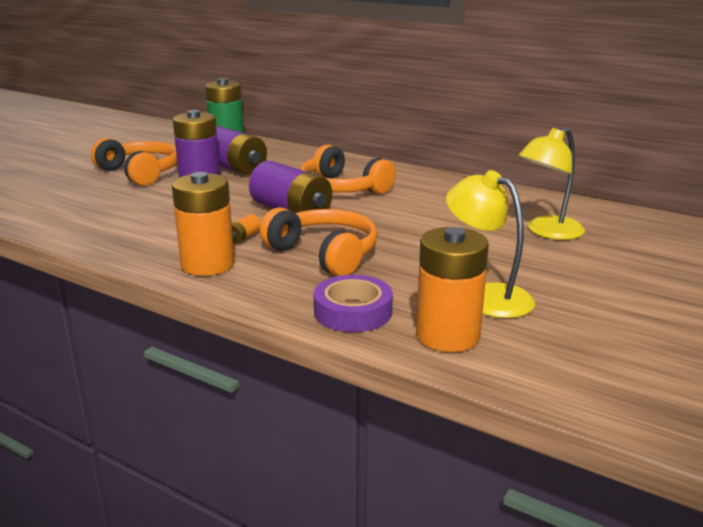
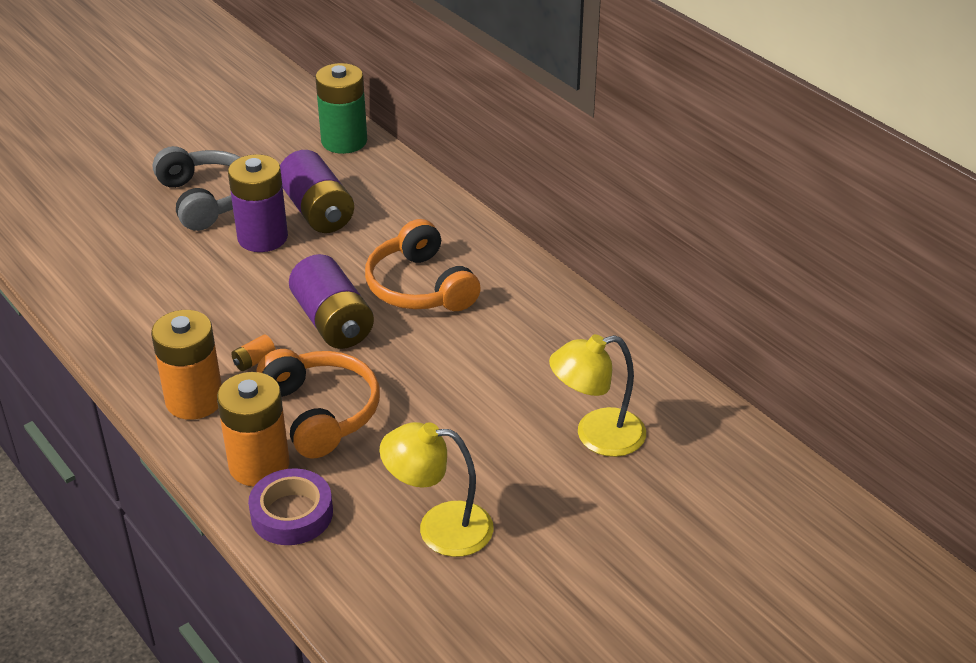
camera: 20 degrees right, 15 degrees up
(140, 173) = (206, 199): orange headphones -> grey headphones
(447, 335) = (357, 574): orange battery -> orange battery (259, 465)
(487, 296) = (439, 528): yellow lamp -> yellow lamp turned 60 degrees counterclockwise

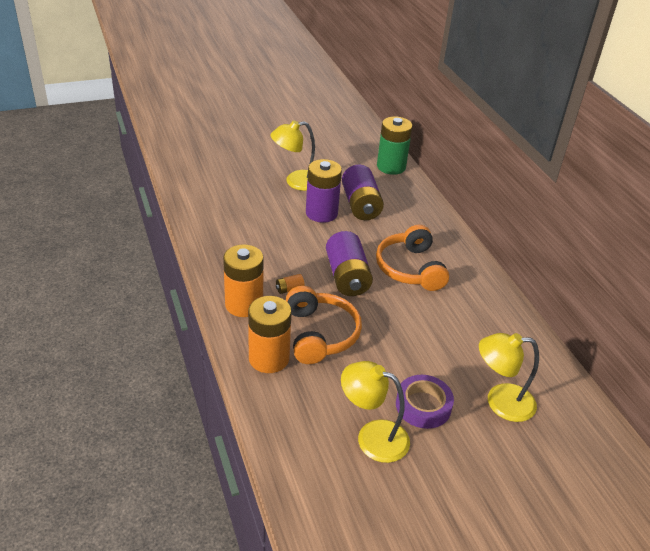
camera: 15 degrees right, 0 degrees up
(206, 199) = (296, 182): grey headphones -> yellow lamp
(292, 514) = (278, 397): purple tape -> purple tape (423, 406)

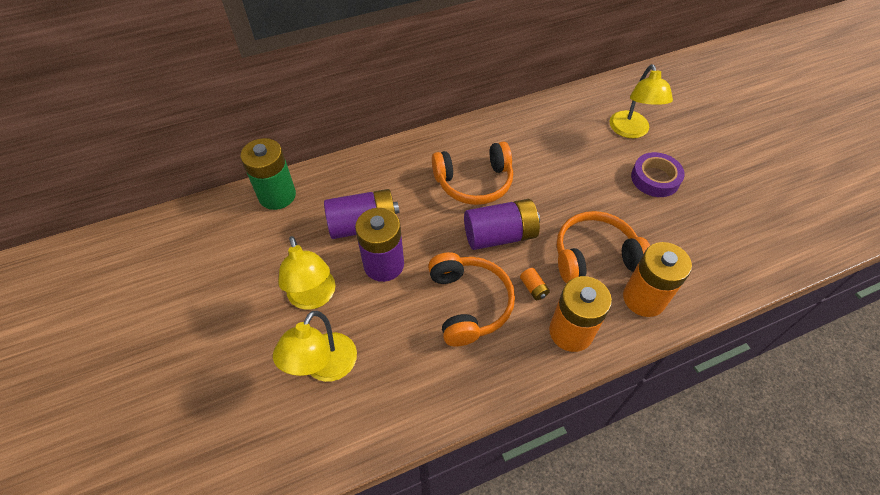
camera: 90 degrees left, 15 degrees up
(280, 252) = (469, 304): none -> orange headphones
(372, 436) = (703, 213): yellow lamp -> yellow lamp (325, 367)

